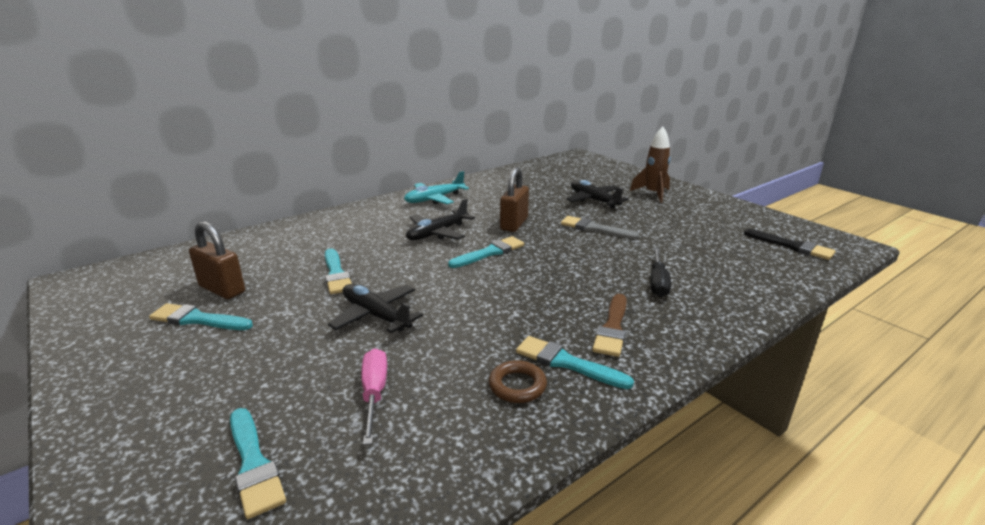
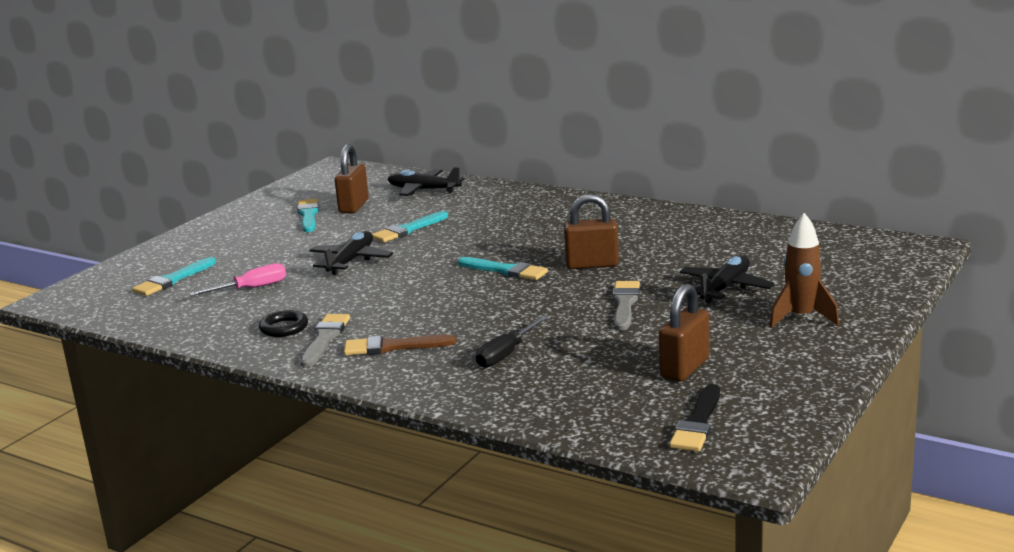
camera: 70 degrees right, 5 degrees down
(434, 199) = (622, 215): turquoise plane -> none
(437, 233) = (530, 240): black plane -> black plane (423, 190)
(517, 386) = (284, 328): brown ring -> black ring
(566, 363) = (325, 338): turquoise brush -> grey brush
(658, 282) = (506, 354): black screwdriver -> black screwdriver turned 45 degrees counterclockwise
(710, 233) = (684, 368): none -> brown padlock

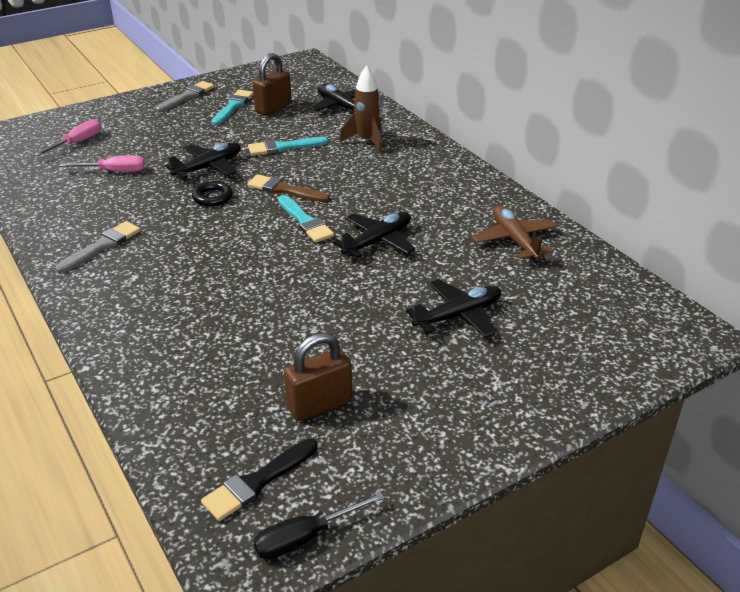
camera: 25 degrees right, 15 degrees up
(173, 280) = (77, 143): turquoise brush -> pink screwdriver
(284, 328) = (89, 223): black ring -> black ring (212, 197)
(393, 347) = (135, 276): brown brush -> brown brush (284, 190)
(506, 354) = (203, 321): black screwdriver -> black screwdriver (305, 537)
(592, 265) = (378, 241): brown padlock -> black plane
(625, 304) = (355, 300): grey brush -> grey brush (187, 96)
(708, 233) = (514, 240): none -> brown plane
(801, 318) = (486, 384): brown rocket -> brown rocket (366, 141)

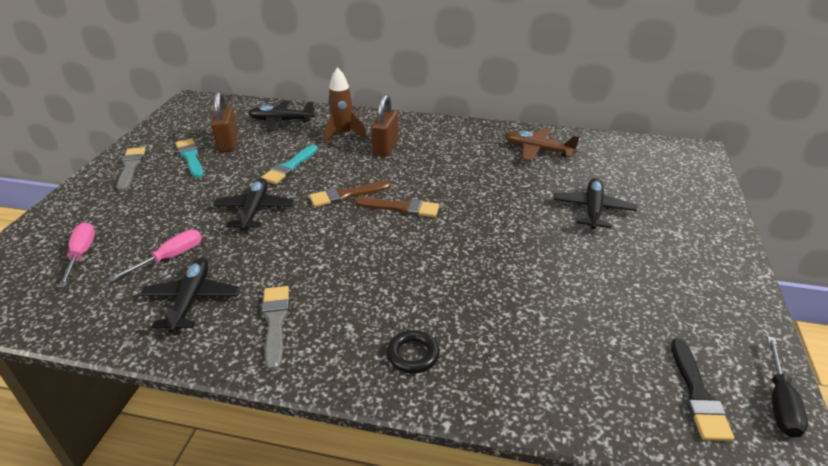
camera: 45 degrees left, 0 degrees up
(212, 197) = (300, 229): black ring -> black ring (413, 355)
(305, 221) = (401, 208): turquoise brush -> brown brush
(319, 404) = (632, 316): brown padlock -> brown padlock (386, 147)
(378, 241) = (470, 194): black plane -> black plane (191, 299)

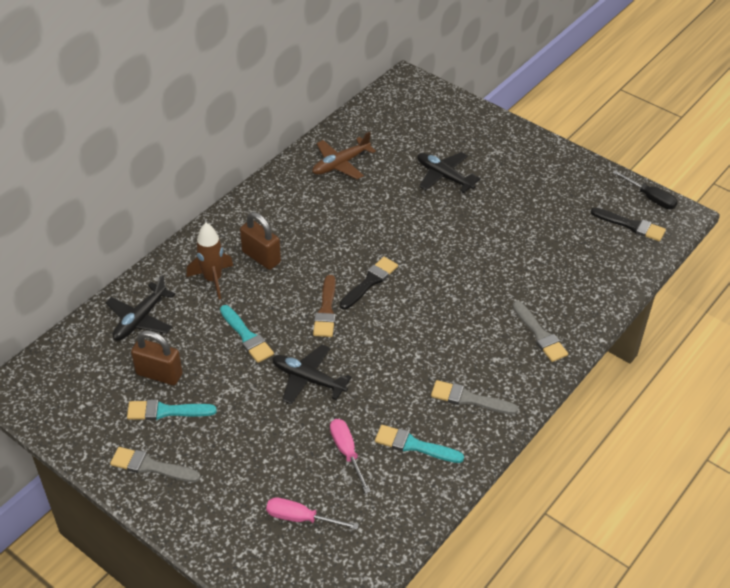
camera: 65 degrees left, 10 degrees up
(191, 299) = (414, 445): black plane -> turquoise brush
(401, 208) = (370, 282): brown brush -> black brush
(413, 355) = (540, 334): black ring -> grey brush

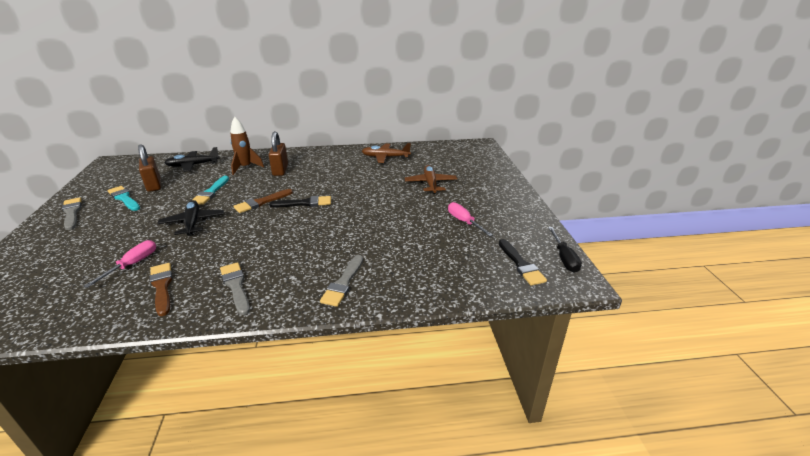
camera: 45 degrees right, 15 degrees down
(301, 518) = (49, 277): pink screwdriver -> pink screwdriver (464, 222)
(414, 445) = (162, 286): turquoise brush -> brown brush
(444, 176) = (430, 184): black plane -> brown plane

